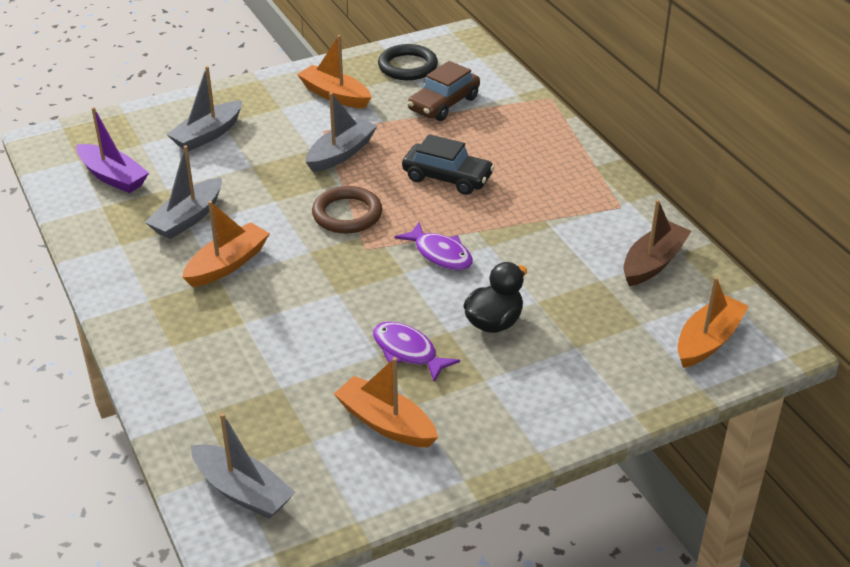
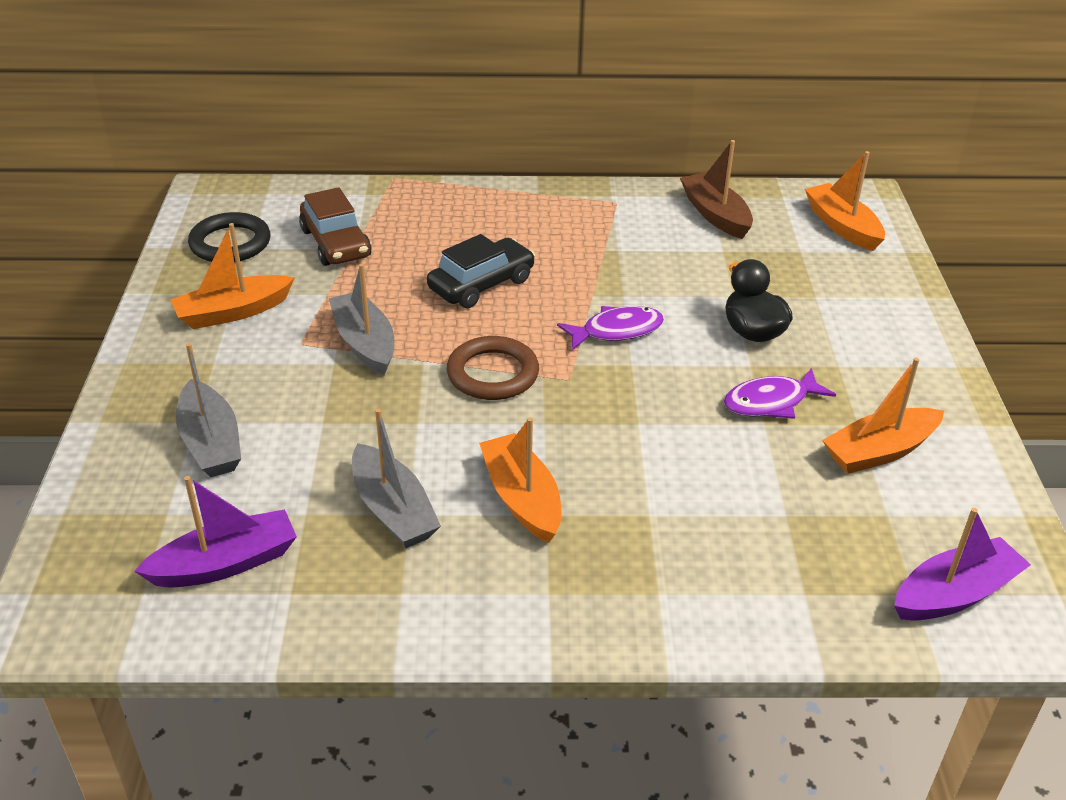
camera: 65 degrees left, 0 degrees up
(243, 491) = (954, 594): grey boat -> purple boat

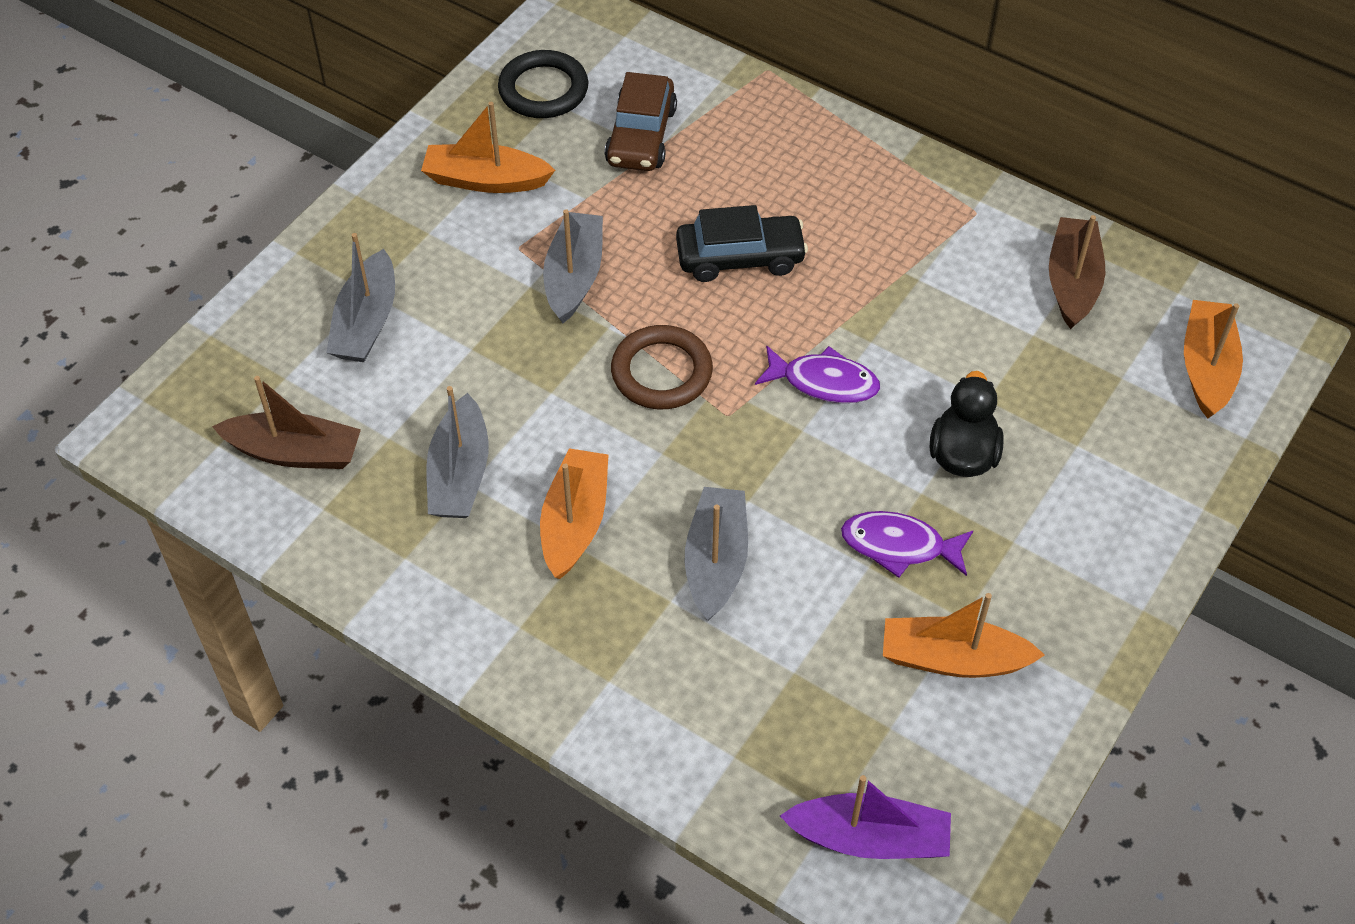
camera: 35 degrees right, 15 degrees up
(225, 563) = (295, 452): purple boat -> brown boat
(656, 472) = (716, 561): none -> grey boat

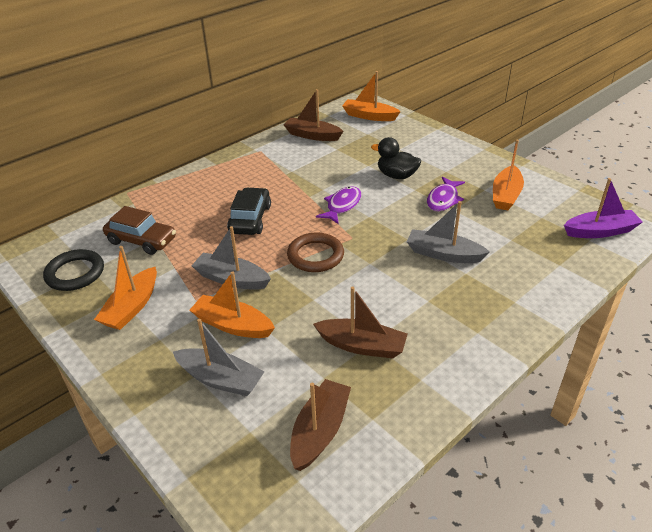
camera: 75 degrees left, 15 degrees down
(460, 473) = (362, 345): grey boat -> brown boat
(574, 522) = (408, 301): orange boat -> orange boat (232, 325)
(869, 838) = (600, 231): purple boat -> purple boat turned 60 degrees clockwise

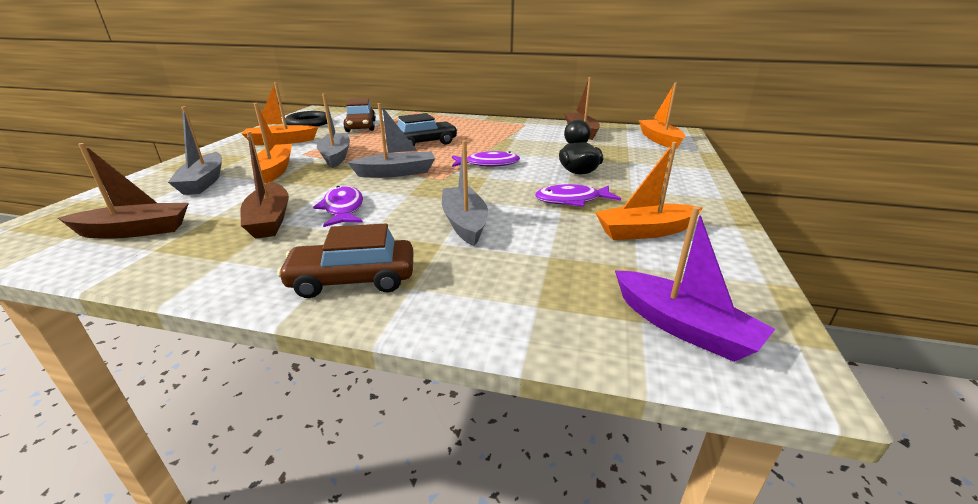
camera: 55 degrees right, 10 degrees down
(315, 256) = (396, 173): brown ring -> grey boat
(371, 302) = (343, 209): none -> purple fish
(491, 322) = (352, 280): none -> brown car

